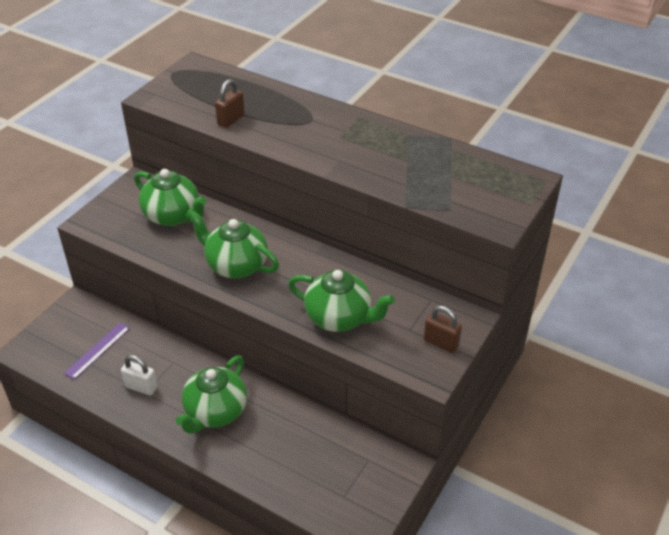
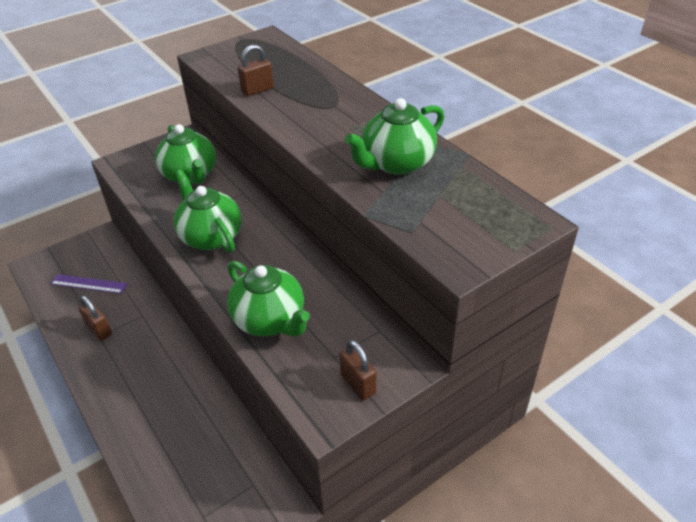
camera: 25 degrees right, 0 degrees up
(97, 350) = (89, 284): purple ruler -> purple ruler turned 45 degrees clockwise
(141, 387) = (99, 330): white padlock -> brown padlock
(215, 412) = (144, 377): green teapot -> green teapot (396, 163)

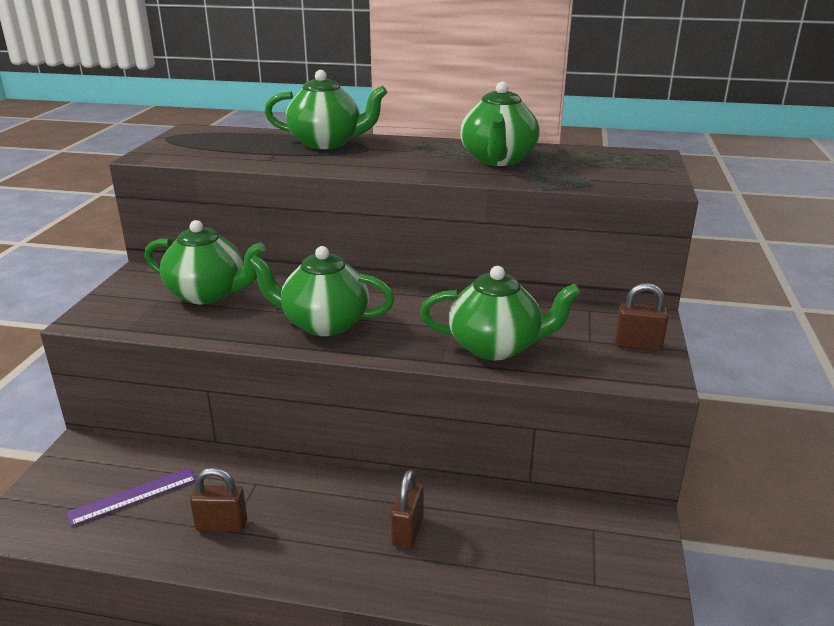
camera: 45 degrees left, 15 degrees down
(257, 90) = (268, 158): brown padlock -> brown padlock (407, 531)
(318, 88) = (326, 143): none -> green teapot

